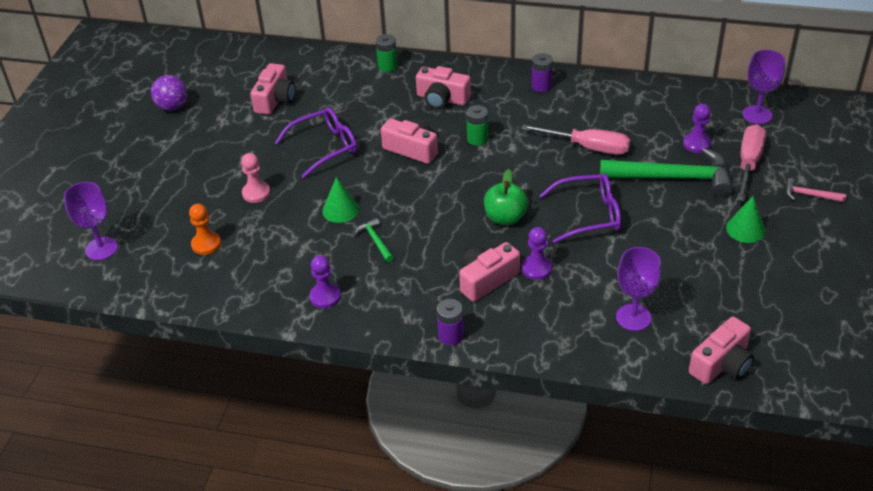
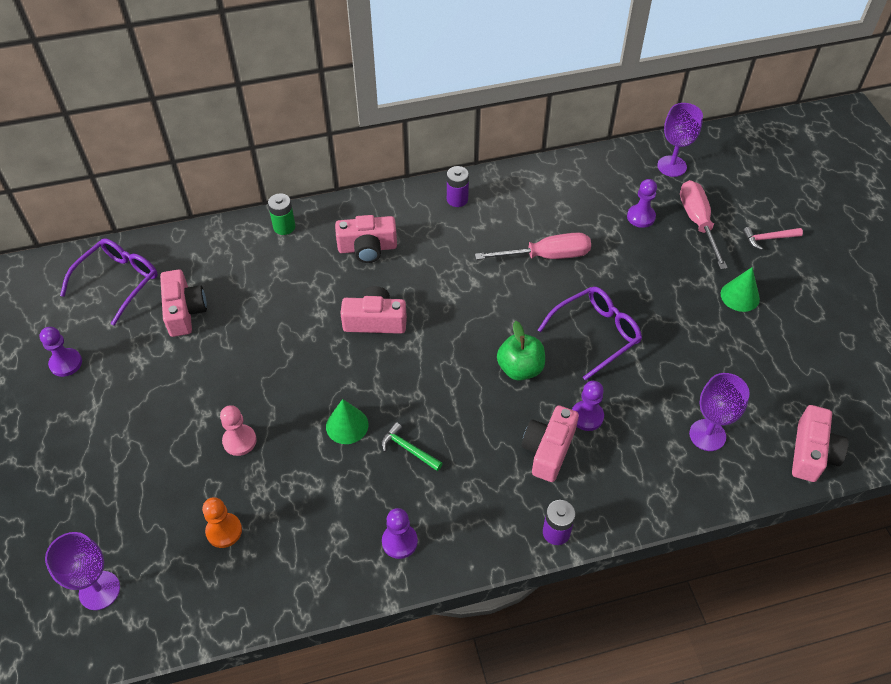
camera: 30 degrees left, 10 degrees up
(172, 107) = (66, 363): purple ball -> purple pawn
(325, 147) = (280, 352): purple glasses -> purple glasses (118, 281)
(477, 139) = (434, 284): green battery -> none
(673, 178) = (644, 263): green hammer -> none

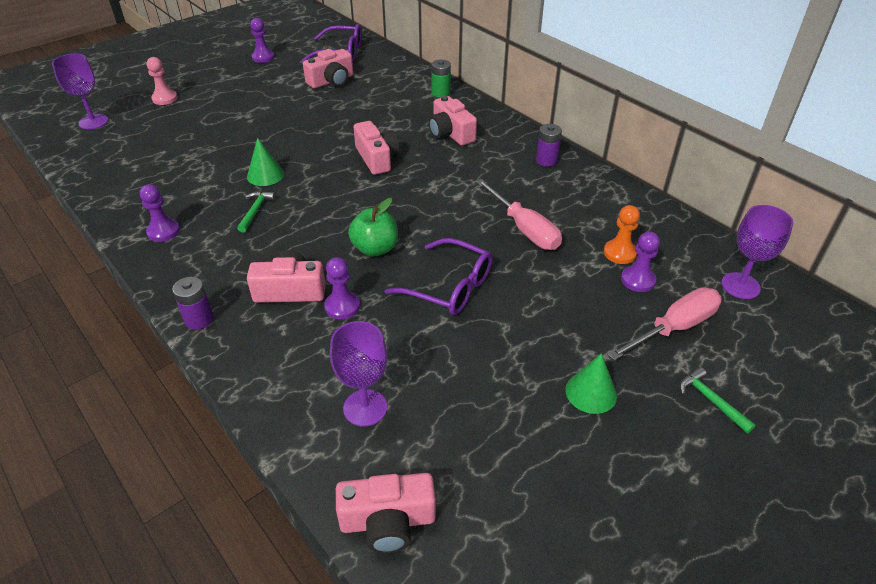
camera: 65 degrees right, 10 degrees down
(224, 531) = (151, 151): orange pawn -> orange pawn (619, 253)
(239, 441) = (230, 135): pink pawn -> pink pawn (165, 98)
(768, 238) = (711, 401): pink hammer -> green hammer

